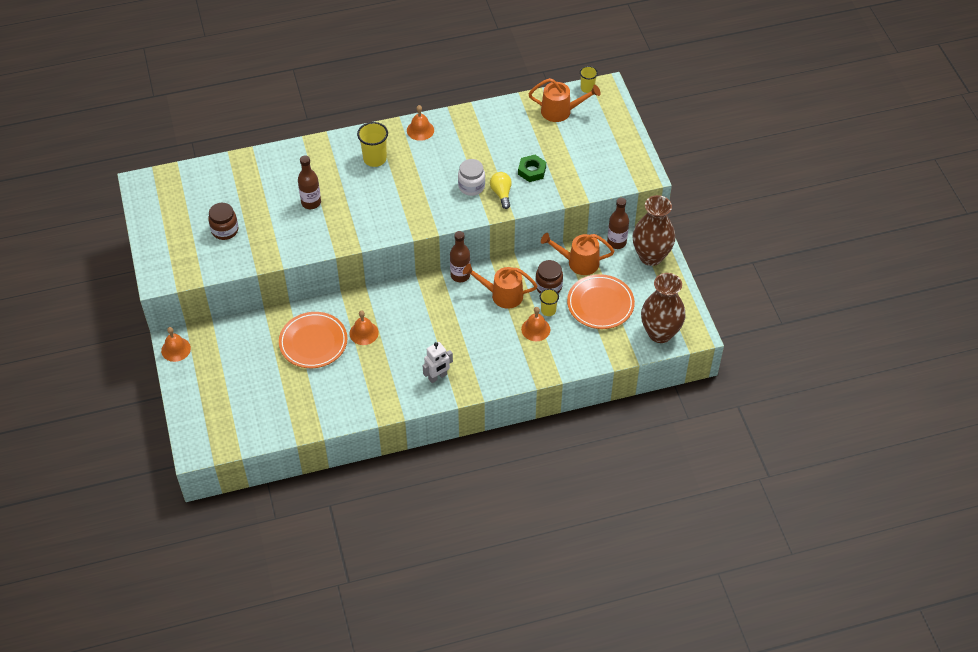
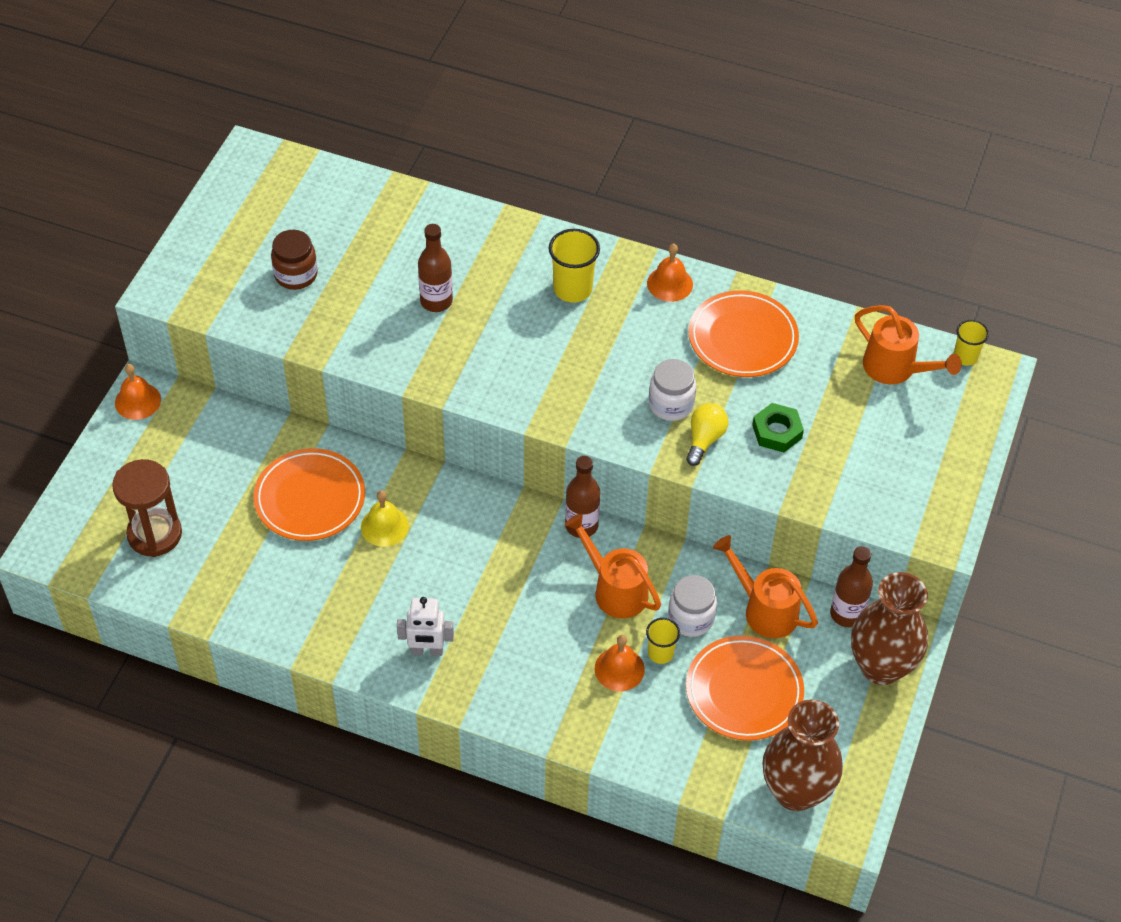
camera: 35 degrees right, 0 degrees up
(248, 407) = (155, 534): none -> brown hourglass
(364, 333) = (384, 526): orange bell -> yellow bell
(478, 136) = (742, 338): none -> orange plate
(548, 287) = (691, 618): brown jar -> white jar

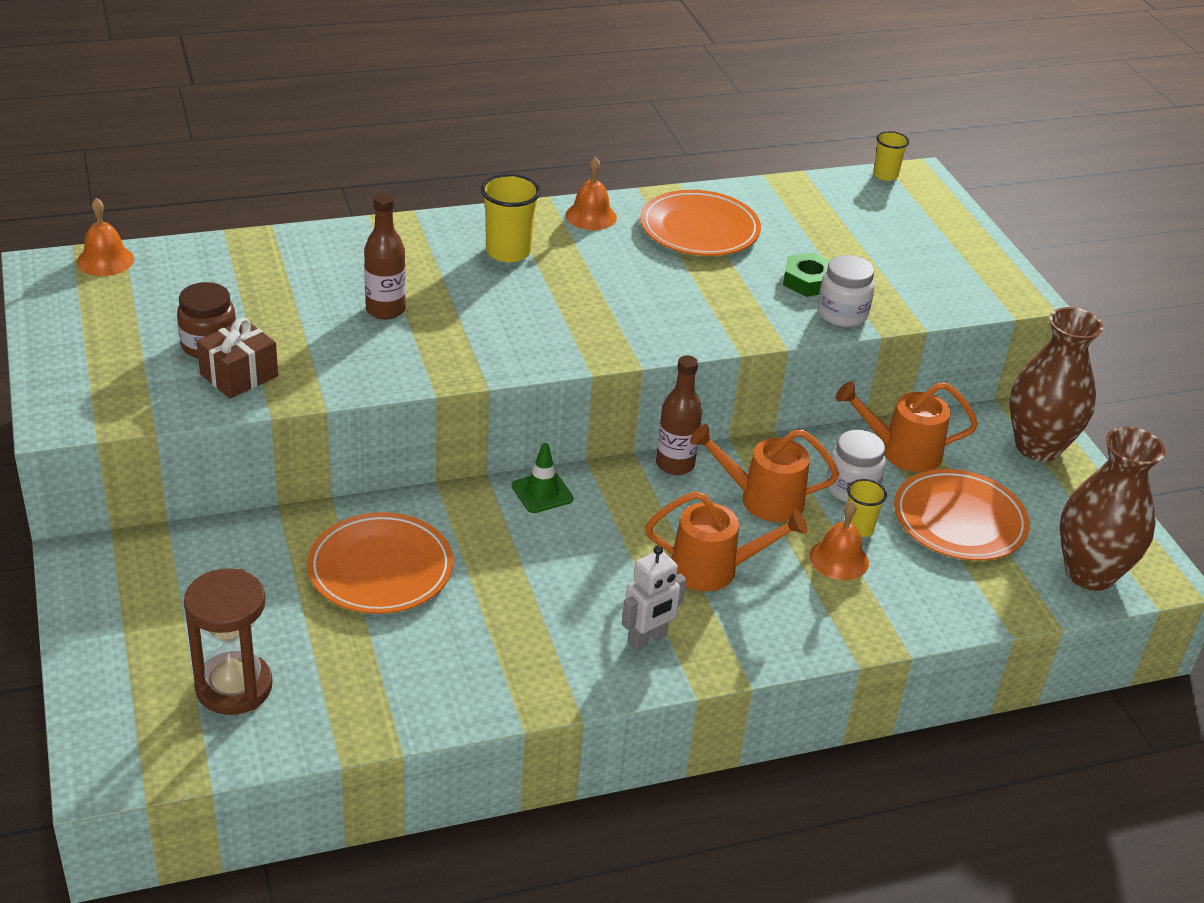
camera: 40 degrees left, 15 degrees down
(138, 401) = (84, 573): orange bell -> orange bell (105, 260)
(293, 311) = (239, 375): none -> brown gift
(384, 526) = (486, 555): yellow bell -> none
(467, 497) = (542, 492): none -> green traffic cone
(671, 404) = (697, 299): white jar -> white jar (842, 314)
(704, 439) = (757, 311): yellow light bulb -> none
(846, 614) = (967, 423): brown bottle -> none
(896, 369) = (845, 203): orange watering can -> orange watering can (715, 569)

